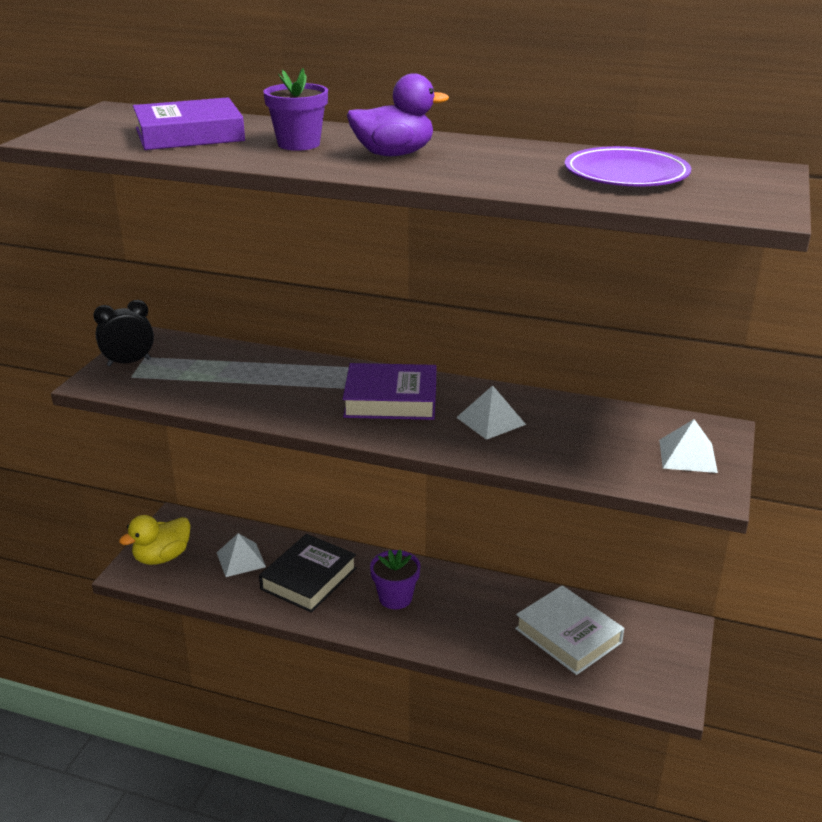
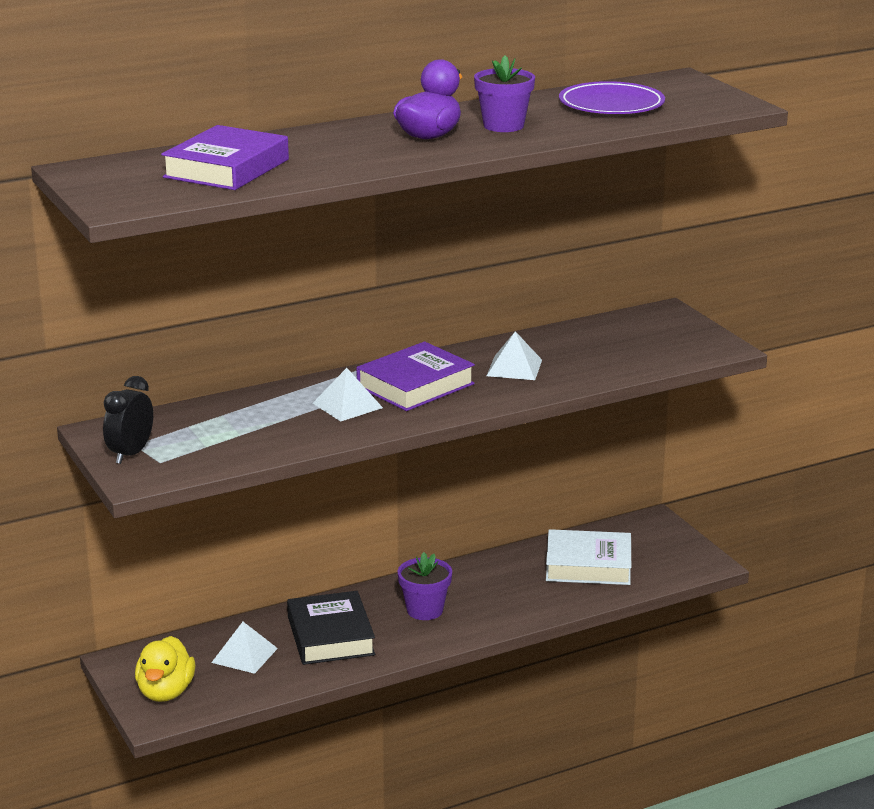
camera: 45 degrees left, 5 degrees down
(299, 144) = (337, 149): purple flower pot -> purple flower pot (503, 126)
(687, 455) = (674, 334): white pyramid -> white pyramid (347, 405)

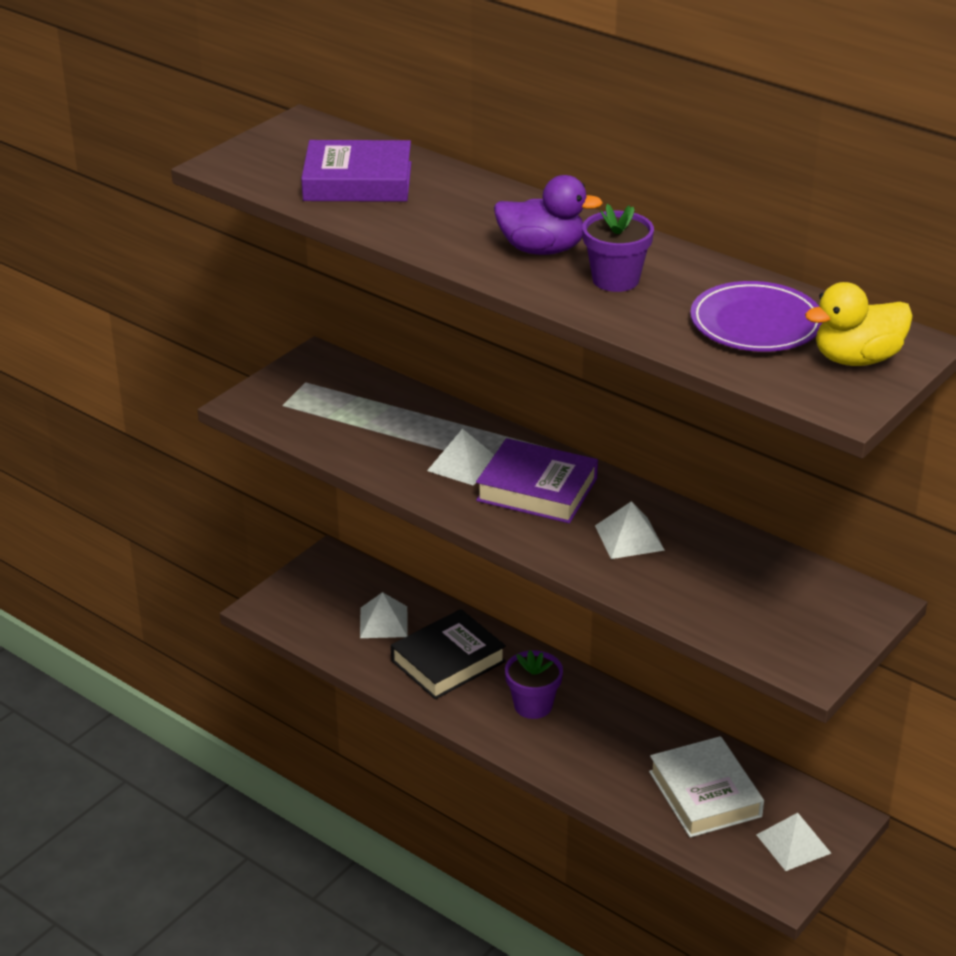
camera: 65 degrees right, 10 degrees up
(130, 454) = (286, 386): black clock -> none
(165, 692) = (301, 600): yellow duck -> yellow duck (857, 359)
(665, 546) = (793, 844): none -> white pyramid

